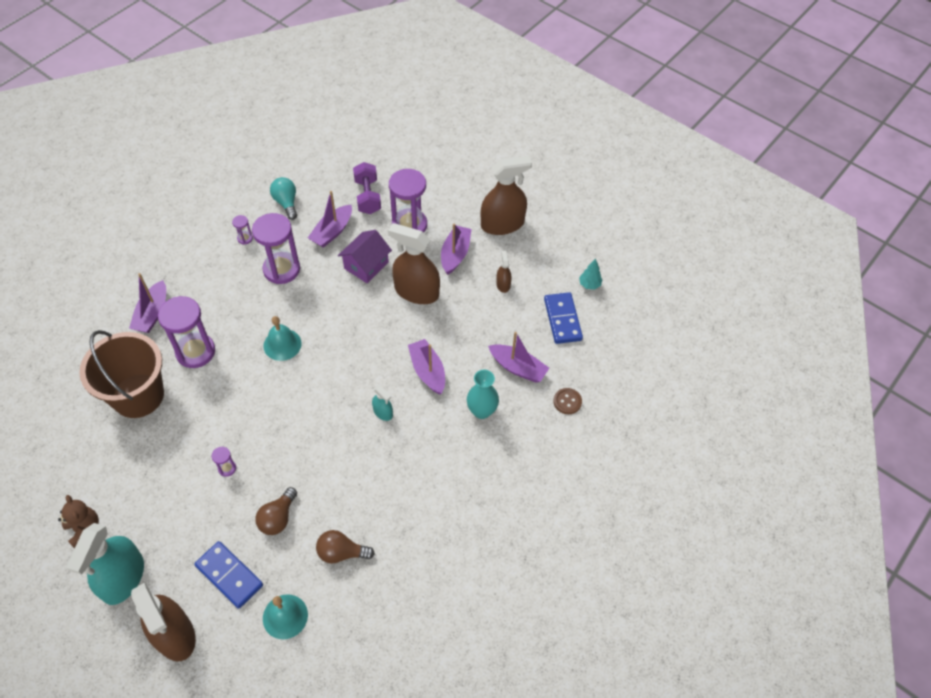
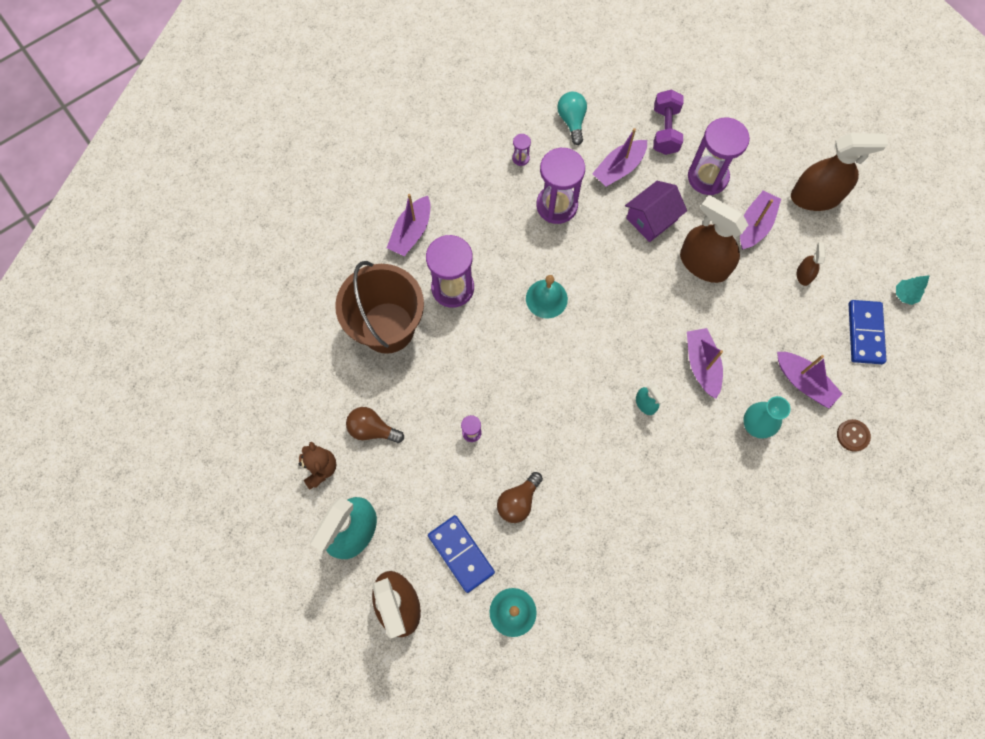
camera: 15 degrees right, 15 degrees up
(341, 552) = (579, 556): brown light bulb -> brown light bulb (372, 429)

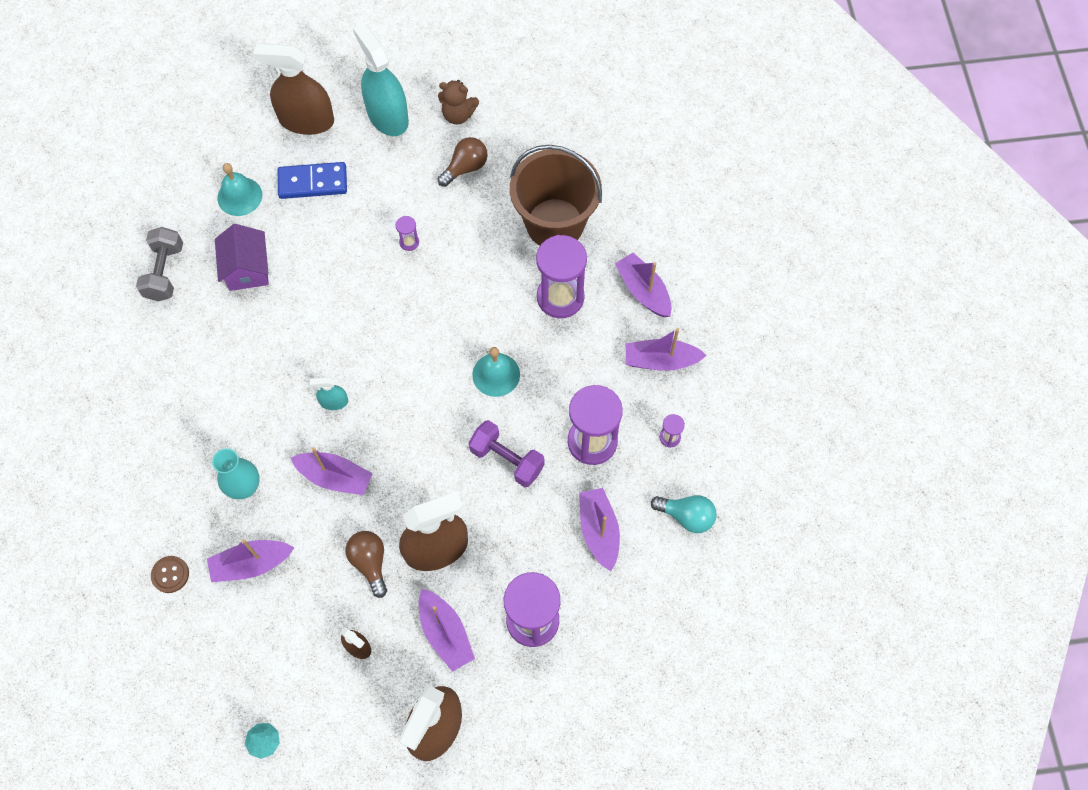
camera: 120 degrees right, 5 degrees down
(463, 192) = (661, 360): none -> purple boat
(518, 501) = (323, 247): brown light bulb -> brown light bulb (370, 563)
(625, 626) = (165, 272): none -> grey dumbbell
(651, 219) = (519, 528): purple house -> purple house (247, 269)
(665, 131) = (617, 611): purple dumbbell -> purple dumbbell (507, 460)
(865, 333) = (255, 665): blue domino -> none

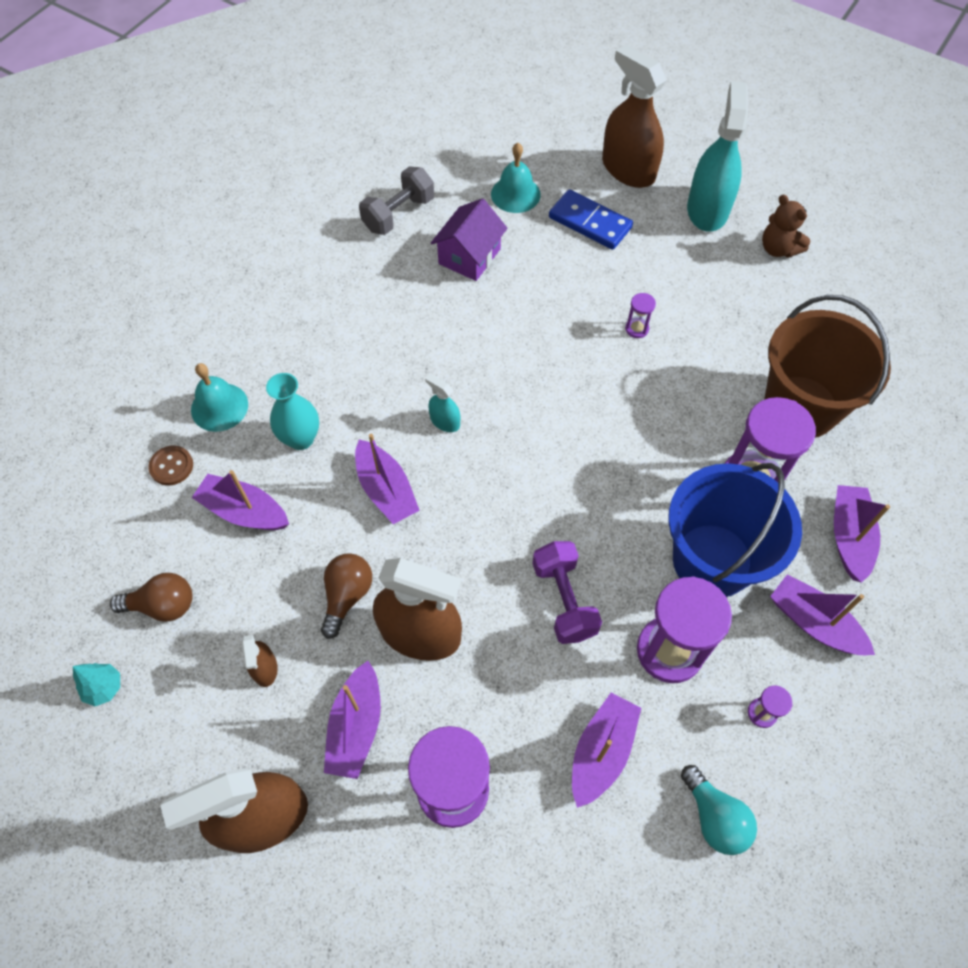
camera: 40 degrees right, 5 degrees down
(465, 168) = (747, 299): brown light bulb -> brown light bulb (163, 605)
(496, 374) = (622, 508): turquoise bell -> turquoise bell (219, 407)
(575, 366) = (712, 560): none -> blue bucket

